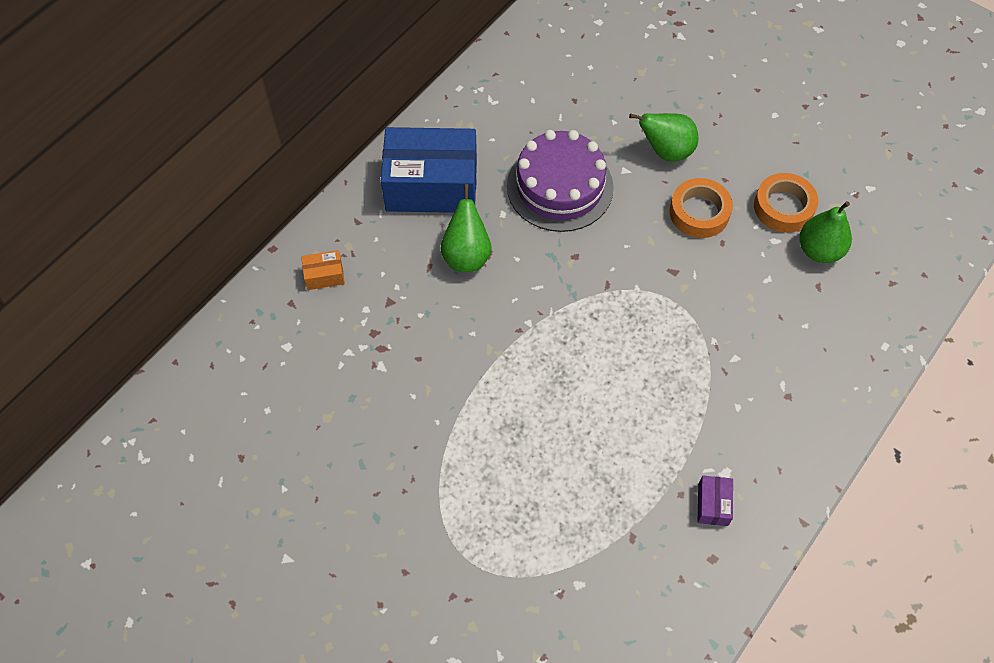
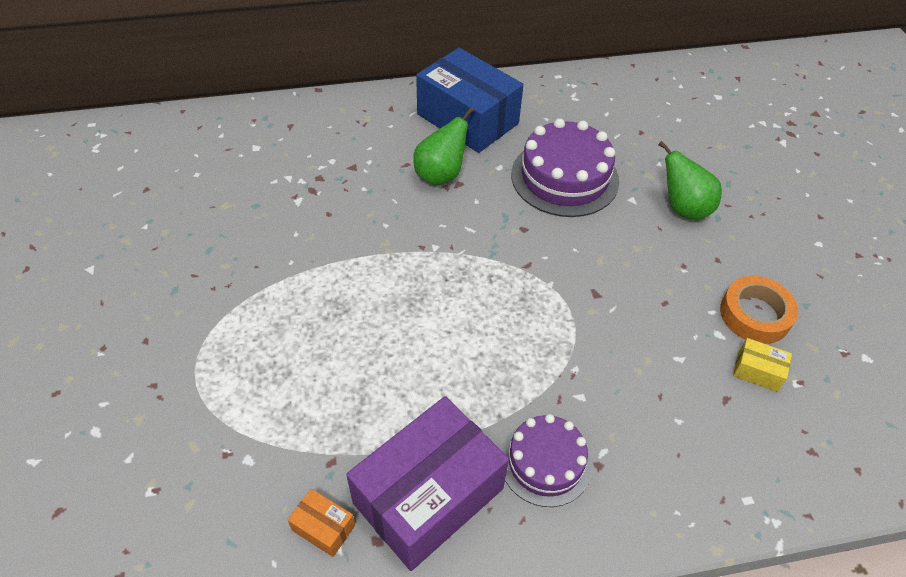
camera: 40 degrees right, 10 degrees down
(324, 275) = (330, 124): orange box -> orange box (323, 527)
(699, 212) = (667, 268): orange tape -> none
(713, 504) = (428, 496): purple box -> purple box, size x2.48
(757, 421) = (545, 462): none -> purple cake
(819, 250) = (757, 371): green pear -> yellow box

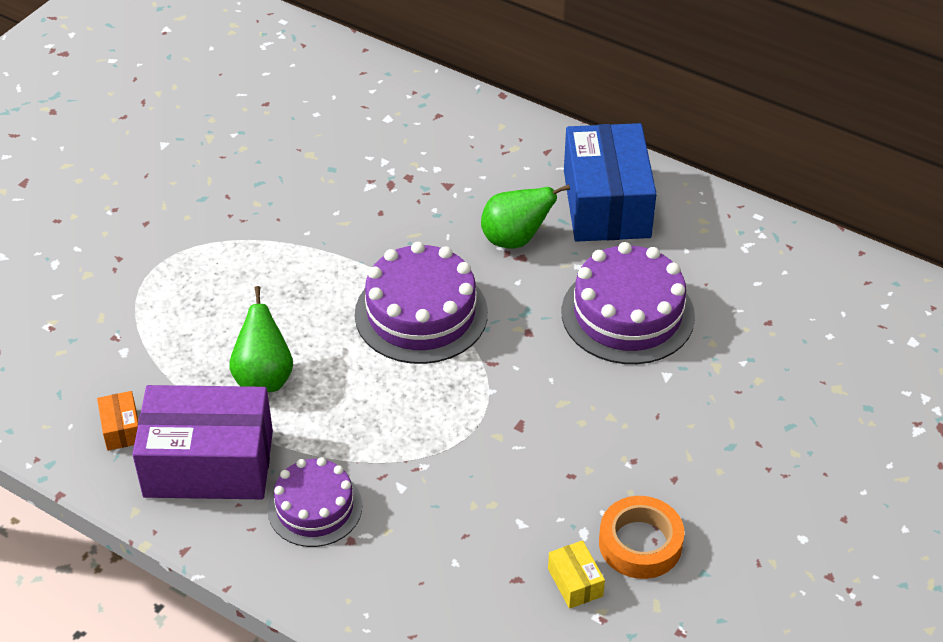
camera: 45 degrees right, 5 degrees down
(442, 264) = (421, 313): none -> purple cake
(683, 208) = (706, 416): green pear -> green pear (264, 378)

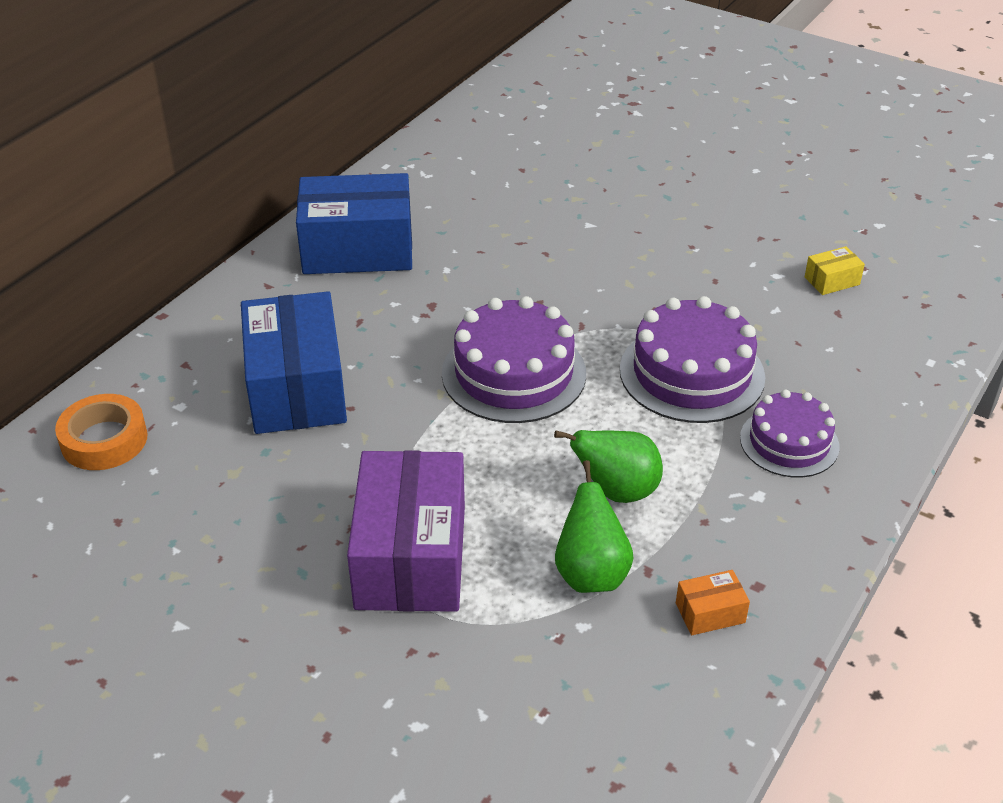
camera: 90 degrees left, 5 degrees down
(209, 463) = (748, 529): purple box -> purple box (411, 557)
(406, 179) = (297, 388): none -> blue box
(515, 239) = (405, 308): green pear -> green pear (591, 574)
(627, 314) = (513, 242): purple cake -> purple cake (692, 373)
(640, 543) = (781, 246): orange tape -> orange tape (104, 440)

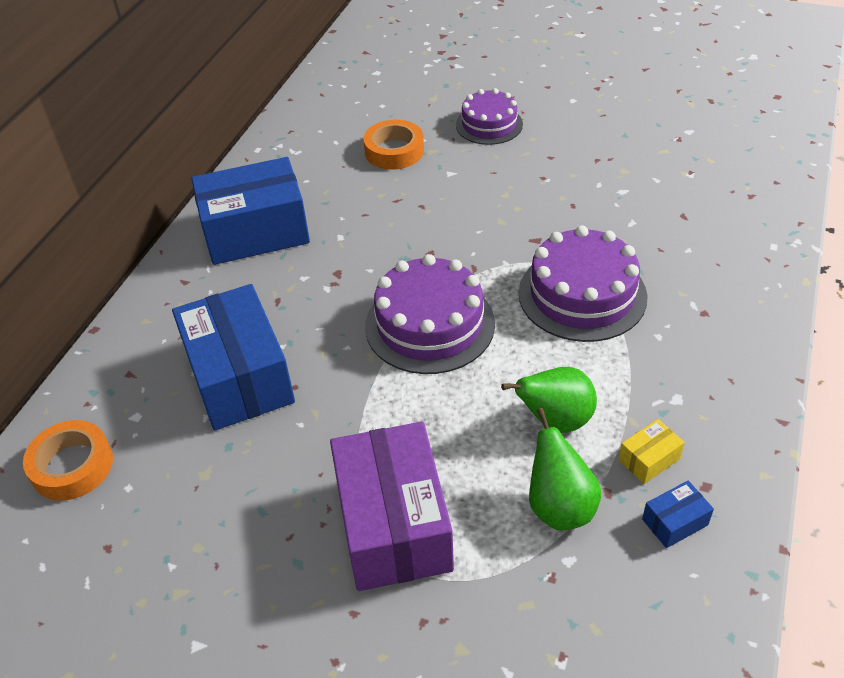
camera: 10 degrees left, 5 degrees up
(534, 191) = (394, 151): none -> orange tape
(710, 613) = (675, 522): orange box -> blue box
(789, 442) = (685, 343): purple cake -> purple cake (489, 124)
(832, 281) = (668, 188): yellow box -> yellow box (649, 459)

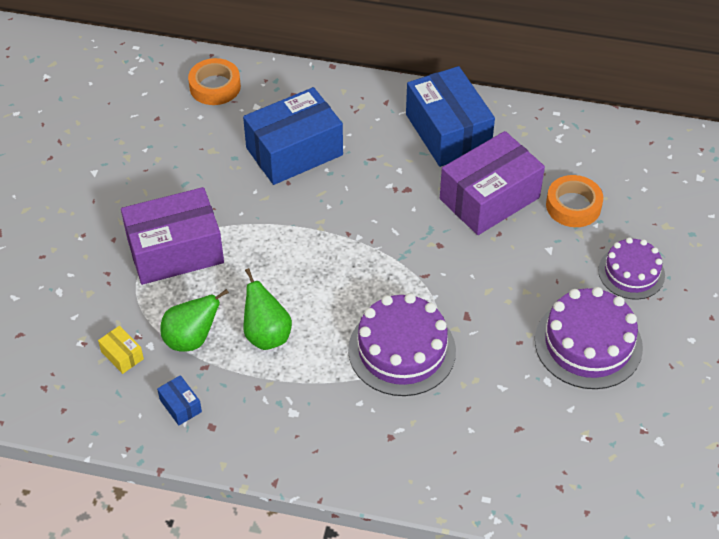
camera: 80 degrees right, 5 degrees up
(369, 208) = (489, 198): none -> purple box
(430, 324) = (356, 252): purple cake -> purple cake (588, 343)
(649, 459) = (233, 392): yellow box -> yellow box (122, 355)

